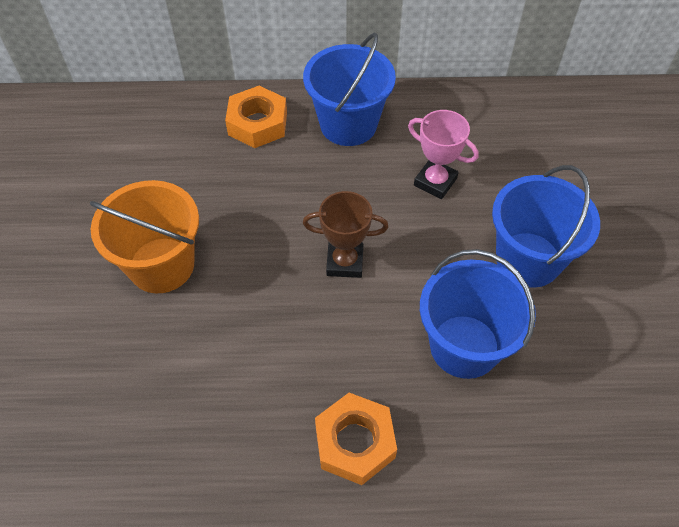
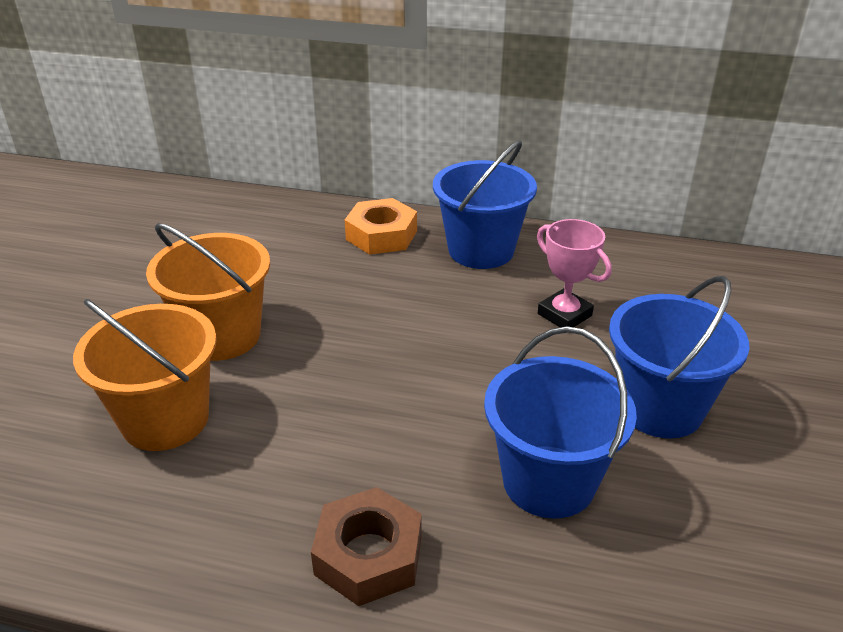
camera: 15 degrees right, 20 degrees down
(150, 360) = (165, 419): none -> orange bucket
(345, 262) = (429, 370): brown trophy -> none
(355, 442) = (368, 555): orange nut -> brown nut

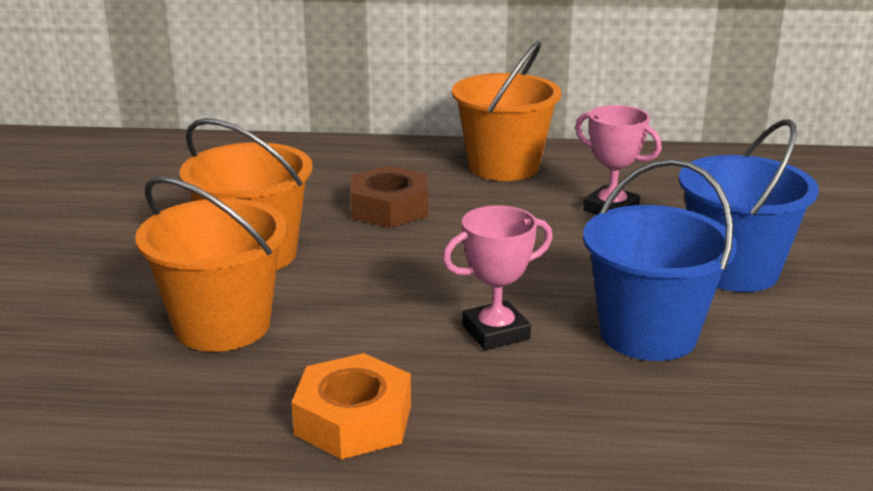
camera: 10 degrees left, 10 degrees down
(368, 555) = (490, 407): brown nut -> brown nut (389, 208)
(381, 235) = (392, 162): orange nut -> orange nut (353, 420)
(405, 460) = (496, 332): none -> pink trophy
(481, 250) = (504, 166): blue bucket -> orange bucket

